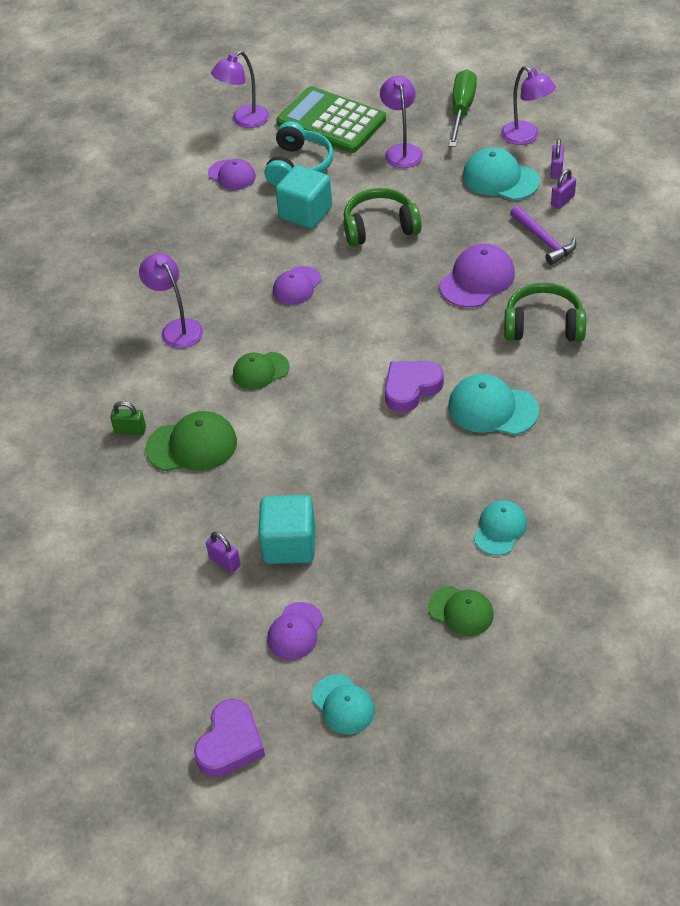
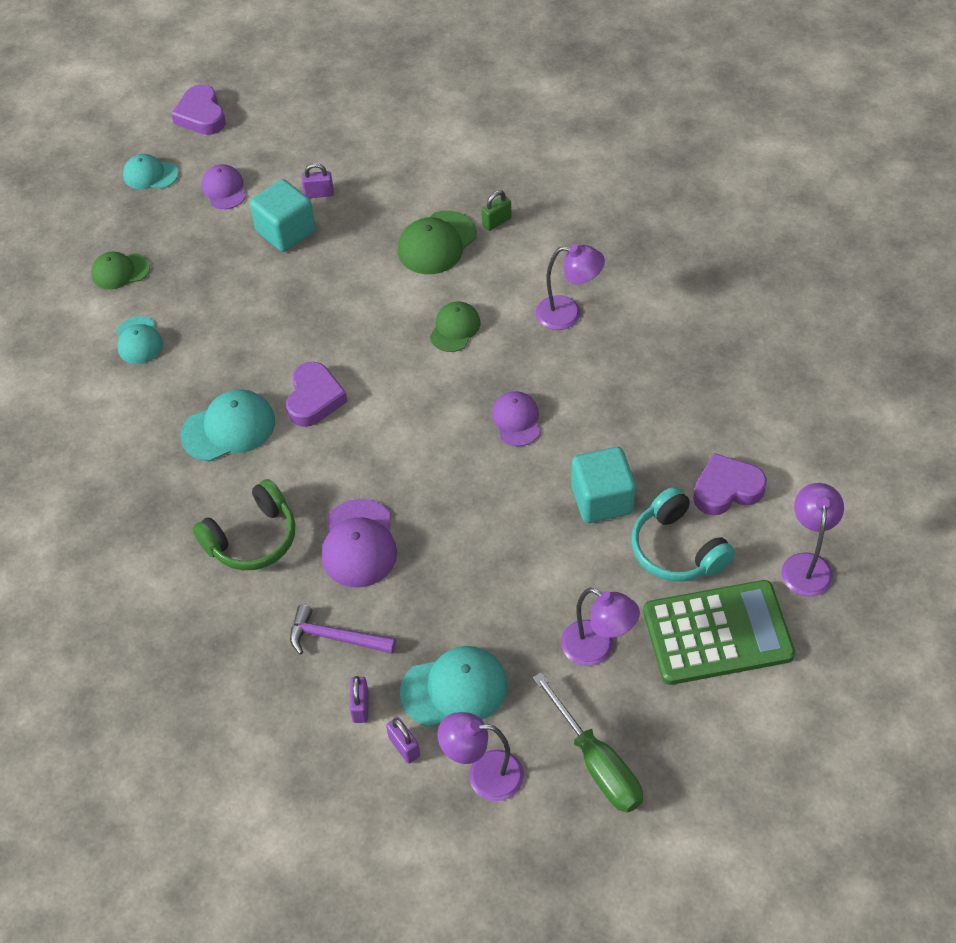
camera: 135 degrees right, 5 degrees up
(232, 175) = (726, 489): purple cap -> purple heart
(380, 227) = (512, 535): green headphones -> none

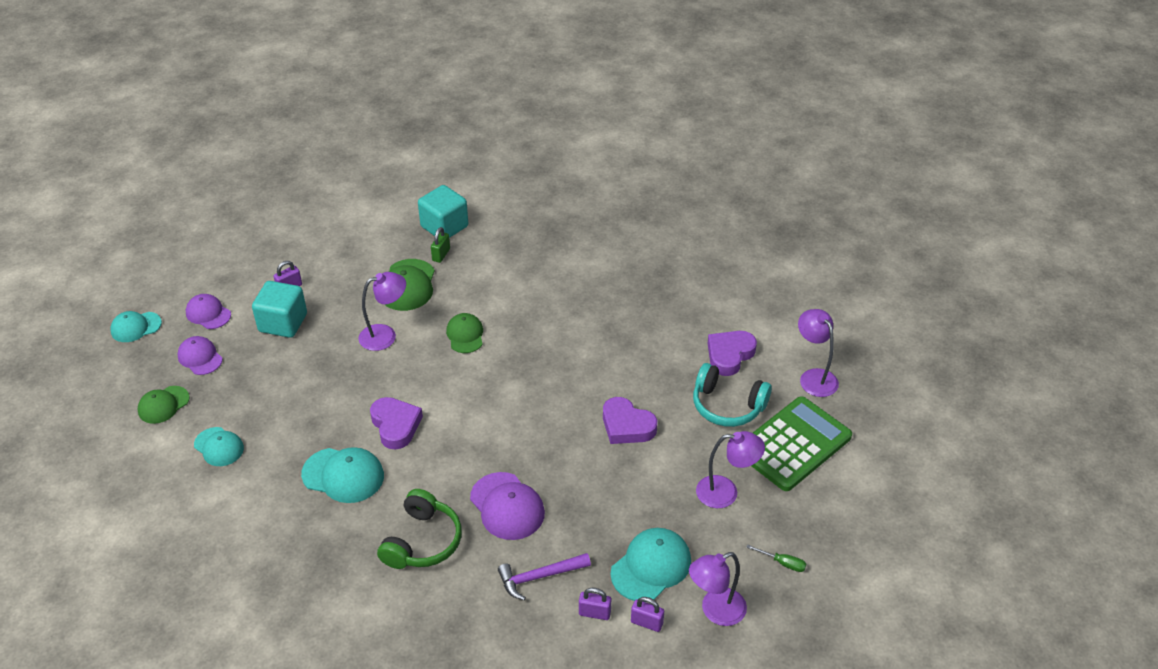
camera: 35 degrees left, 10 degrees down
(201, 115) = (148, 270): purple heart -> purple heart (627, 426)
(228, 428) = (343, 475): turquoise cap -> turquoise cap turned 75 degrees clockwise
(360, 706) = (594, 613): purple padlock -> purple padlock turned 45 degrees counterclockwise
(516, 420) = (556, 375): purple cap -> purple cap (200, 357)
(568, 314) = (539, 293): purple lamp -> purple lamp (385, 335)
(597, 763) = (782, 563): green screwdriver -> green screwdriver, size x0.46
(601, 499) = (654, 398): turquoise cube -> turquoise cube (444, 226)

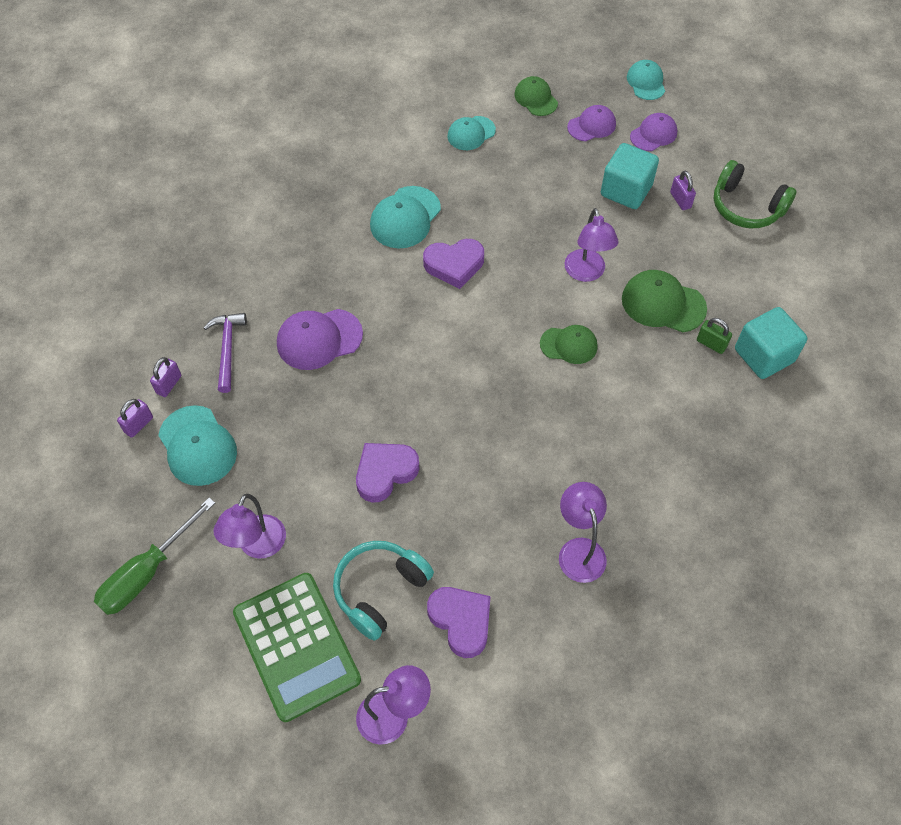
camera: 105 degrees right, 15 degrees up
(422, 541) = (305, 266): green headphones -> green headphones (746, 207)
(715, 611) = (123, 488): purple lamp -> purple lamp (579, 550)
(782, 563) = (147, 572): green screwdriver -> green screwdriver, size x2.19

